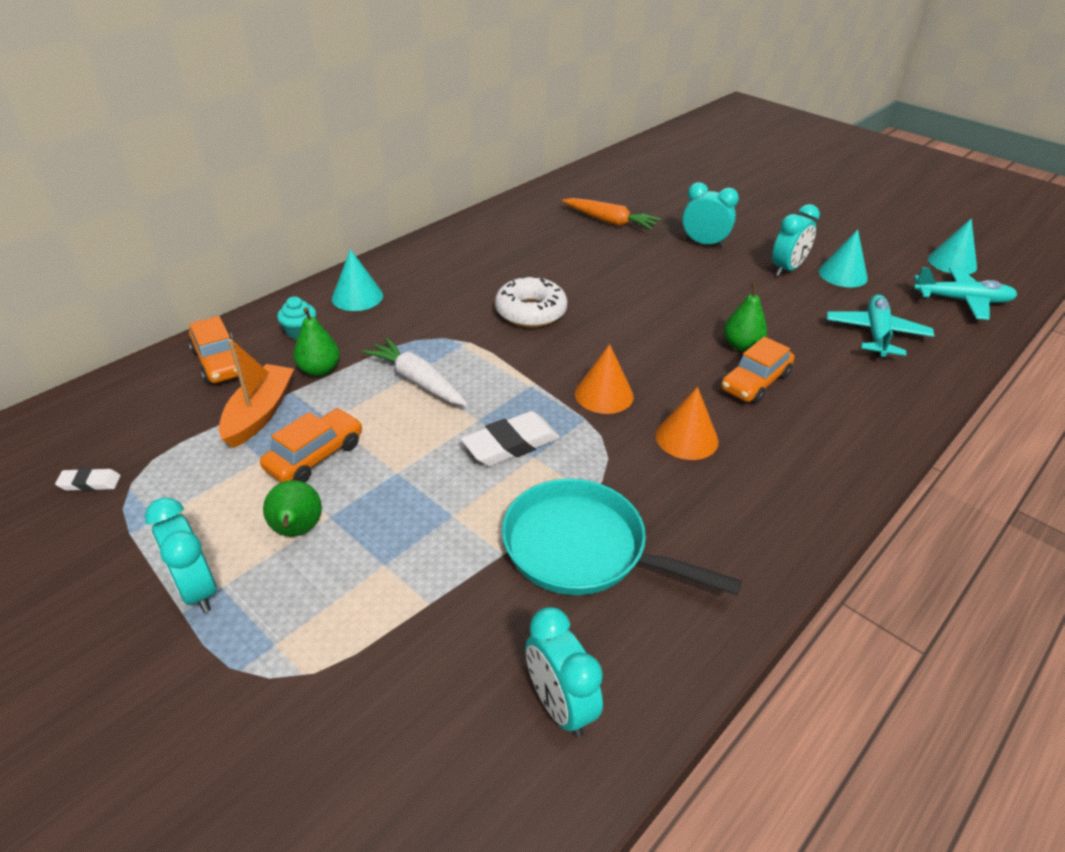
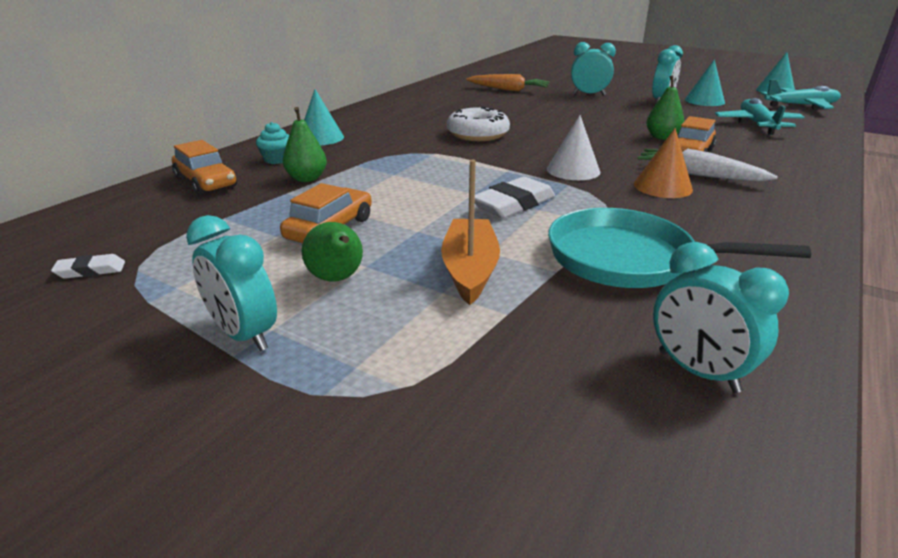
camera: 10 degrees left, 10 degrees down
(259, 413) = (260, 208): orange boat -> orange boat (469, 269)
(417, 381) = (403, 177): white carrot -> white carrot (699, 175)
(604, 394) = (573, 170): orange cone -> white cone

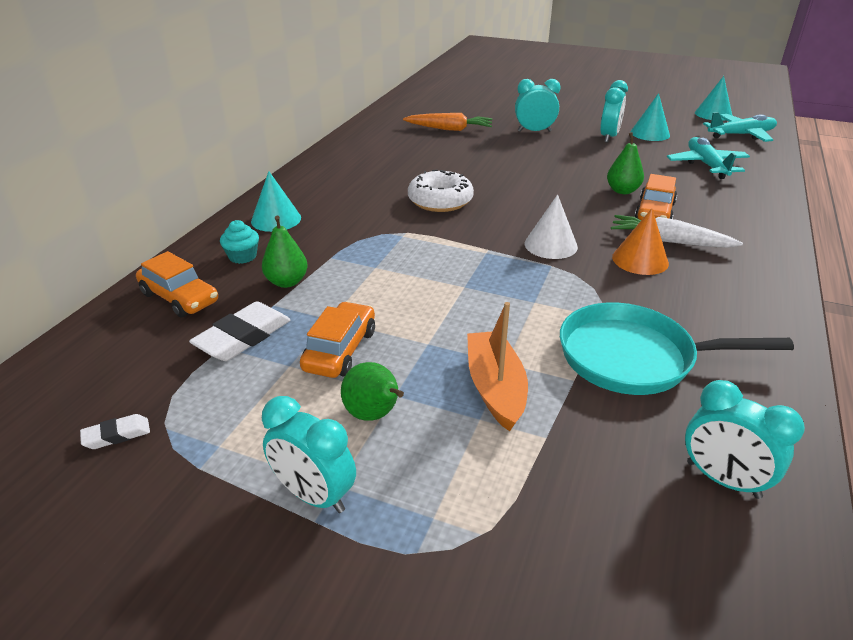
camera: 10 degrees left, 5 degrees up
(513, 204) = (508, 298): white eraser -> white eraser (243, 337)

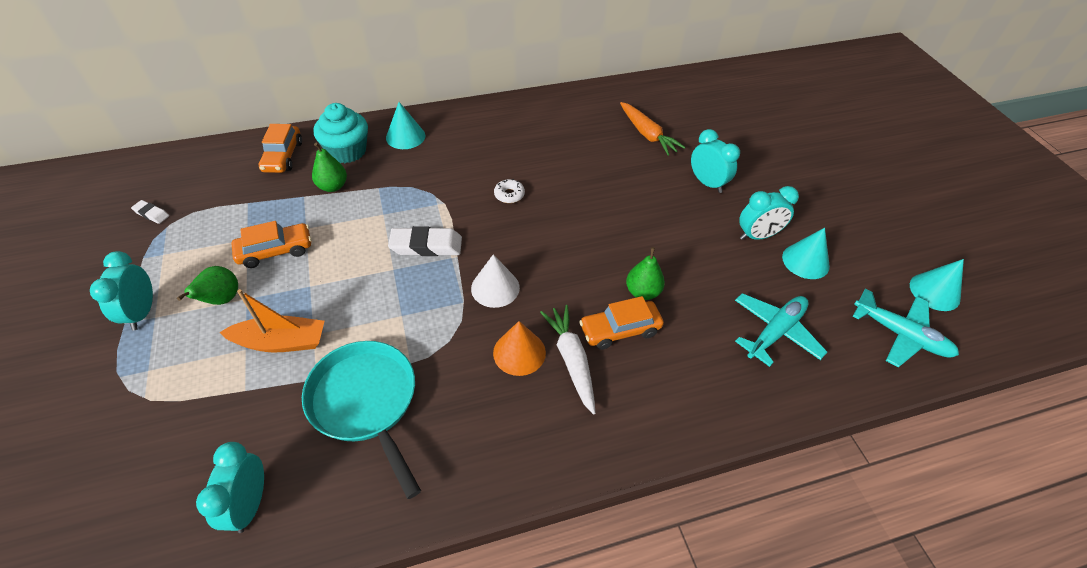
camera: 50 degrees right, 15 degrees up
(242, 256) = (347, 151): turquoise cupcake -> turquoise cupcake, size x1.84
(243, 337) = (261, 205): white eraser -> white eraser (426, 246)
(440, 201) = (509, 195): white donut -> white donut, size x0.52
(495, 388) = (281, 342): orange boat -> orange boat turned 45 degrees clockwise

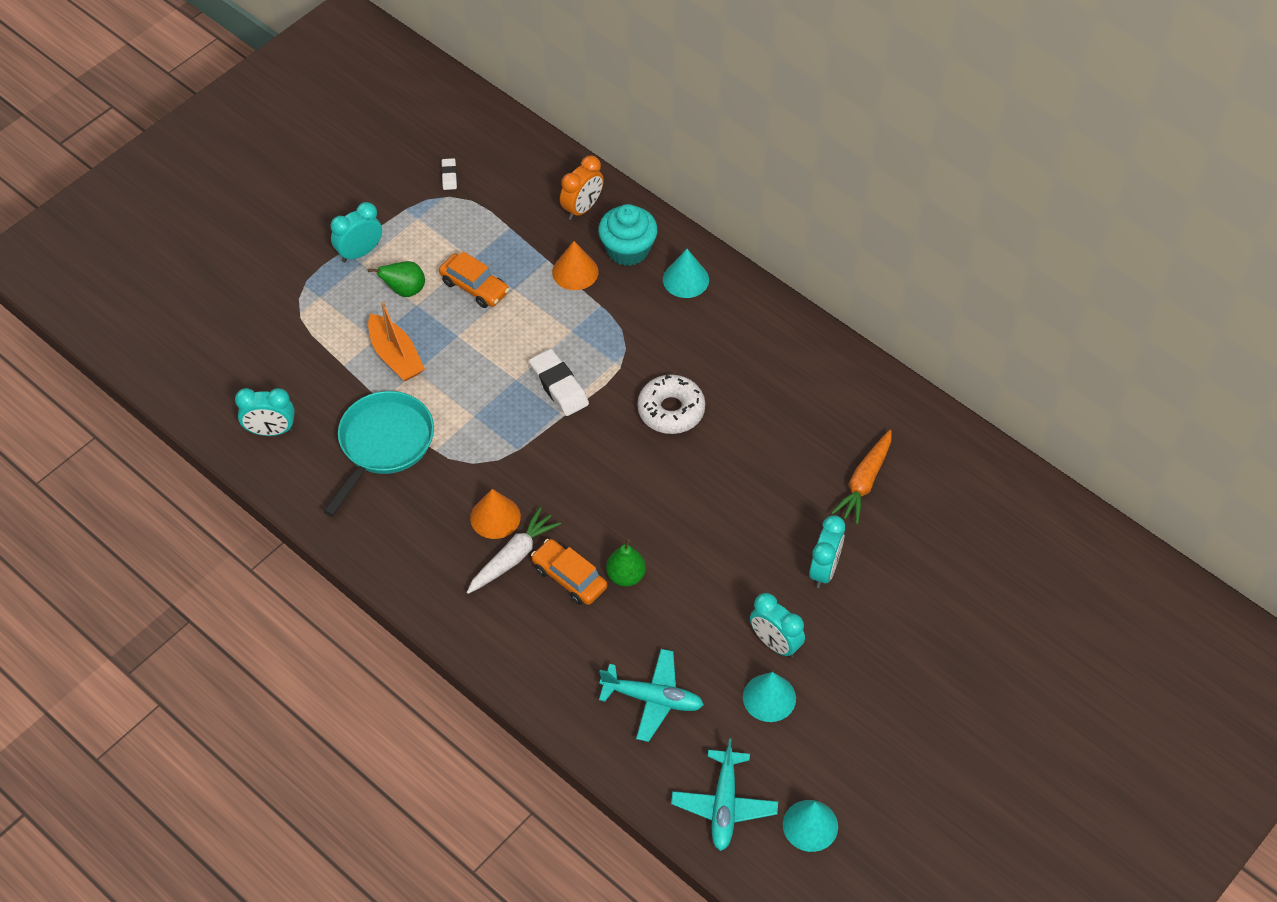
camera: 60 degrees right, 5 degrees up
(250, 504) = (270, 431): turquoise clock -> turquoise clock turned 150 degrees counterclockwise
(283, 156) = (582, 208): orange car -> orange clock
(333, 186) = (575, 272): green pear -> orange cone
(495, 288) = (549, 463): white cone -> none
(509, 195) = (671, 410): white donut -> white donut, size x1.93

